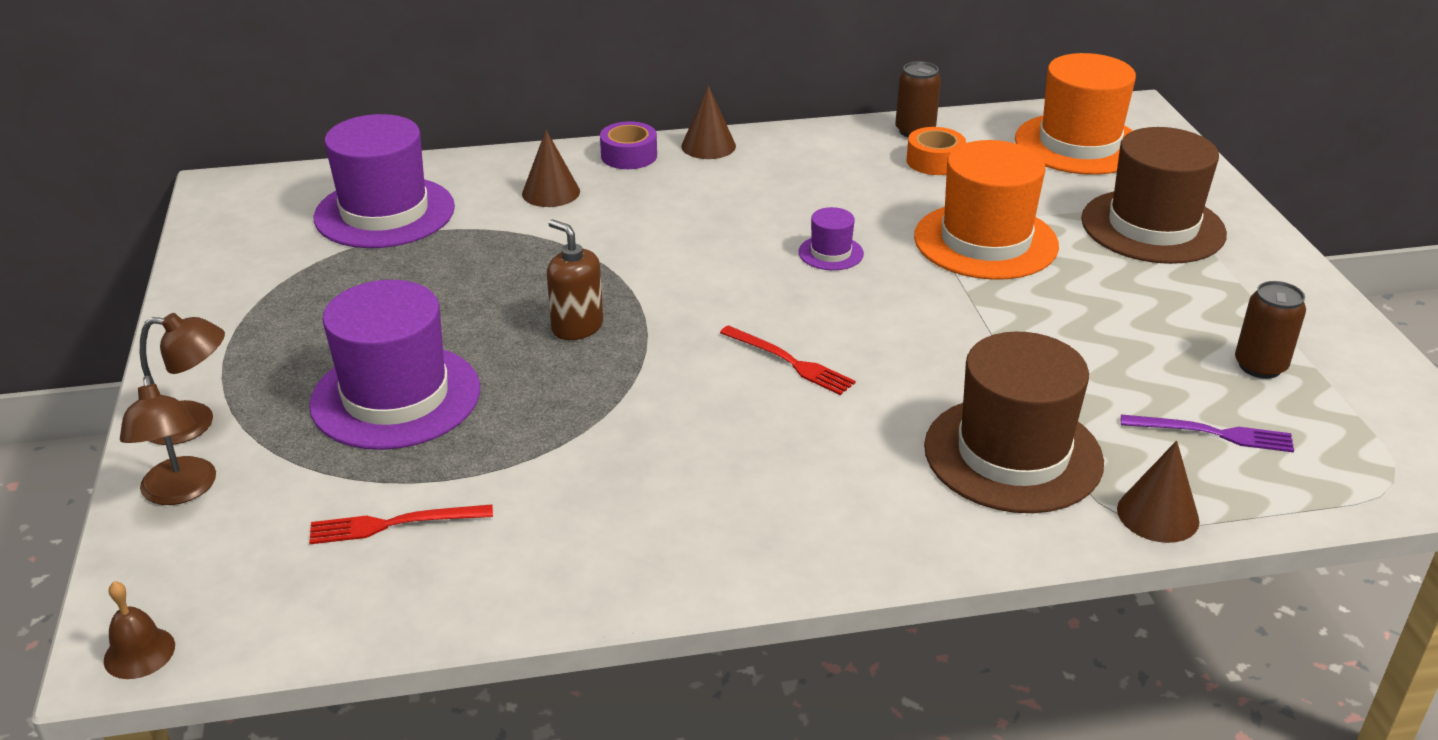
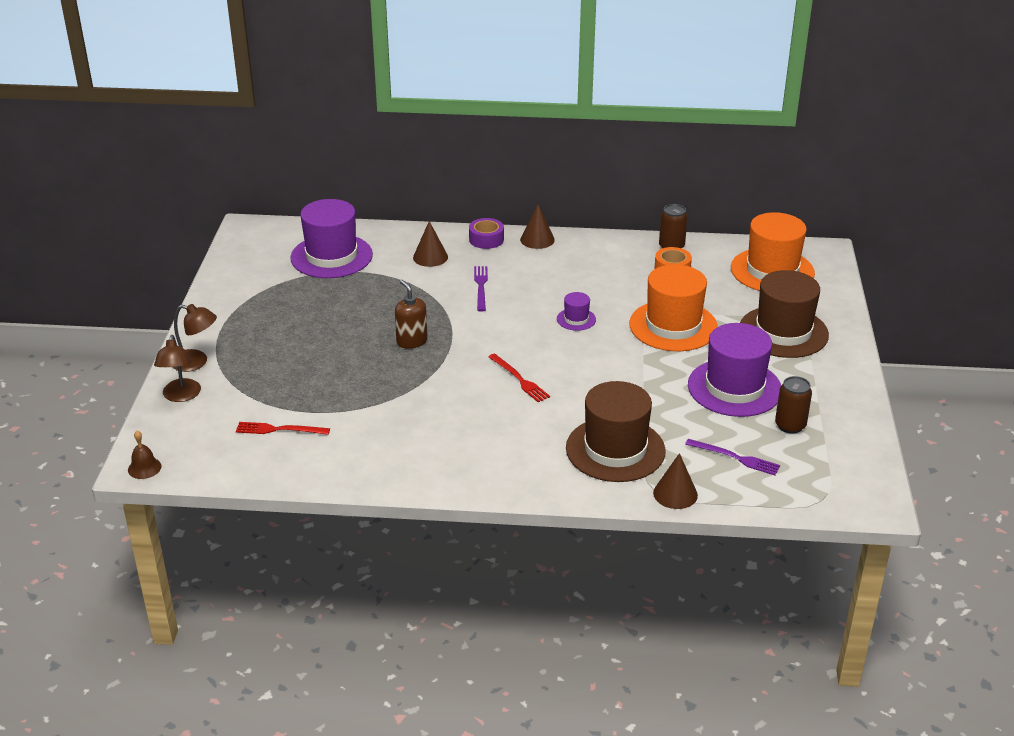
camera: 15 degrees right, 0 degrees up
(396, 396) = (301, 364): purple hat -> purple hat (734, 388)
(653, 225) = (481, 287): none -> purple fork

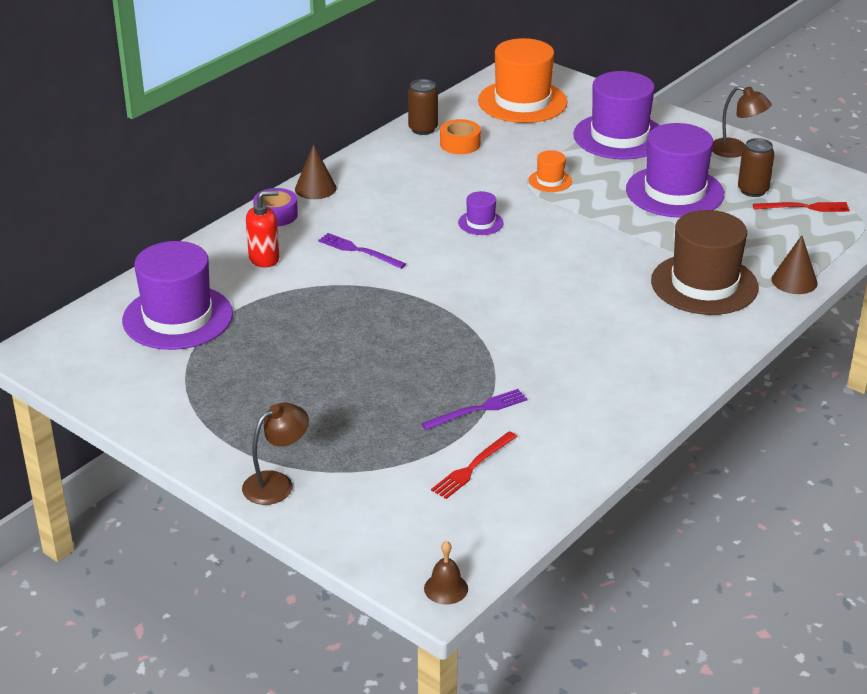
camera: 55 degrees left, 0 degrees up
(181, 396) = (332, 516): brown lamp -> brown lamp (736, 150)
(411, 341) = (407, 327): brown soap dispenser -> none
(430, 257) = (264, 258): brown cone -> red soap dispenser
(519, 379) = (544, 291): red fork -> red fork (804, 207)
(673, 326) = (550, 181): orange hat -> orange hat, size x0.45
(735, 458) = (772, 233): purple fork -> purple fork (478, 410)
(783, 332) = (619, 136): brown hat -> purple hat

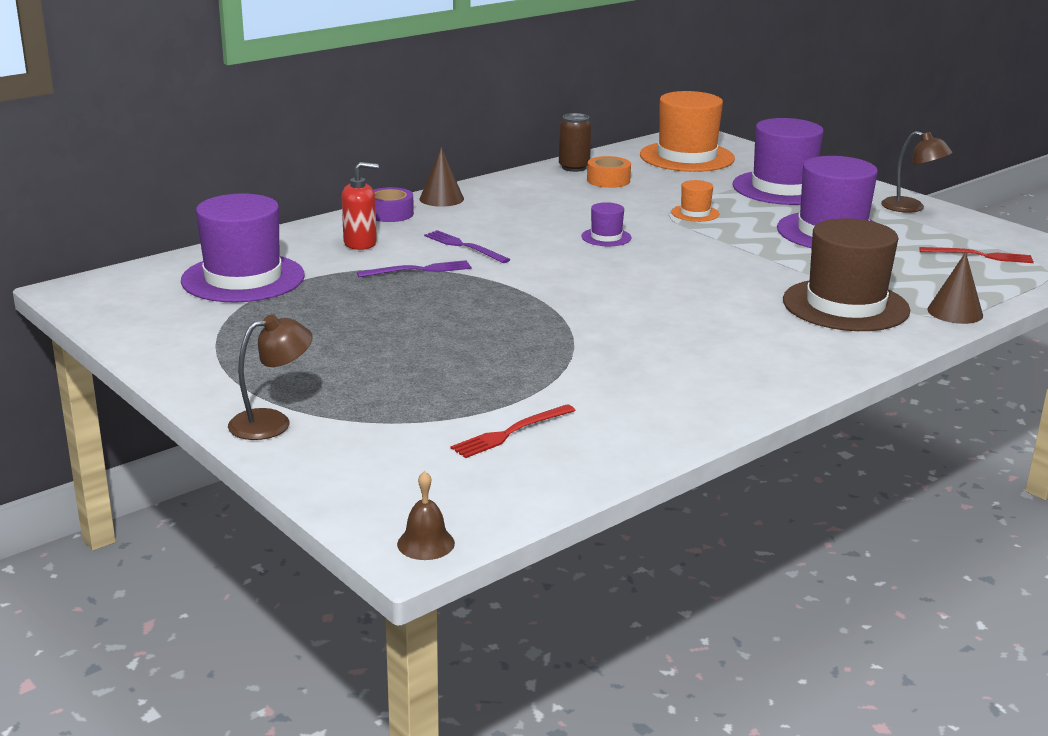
camera: 10 degrees right, 10 degrees down
(478, 410) = (539, 383): purple fork -> purple fork (418, 270)
(753, 190) = (922, 238): brown can -> none

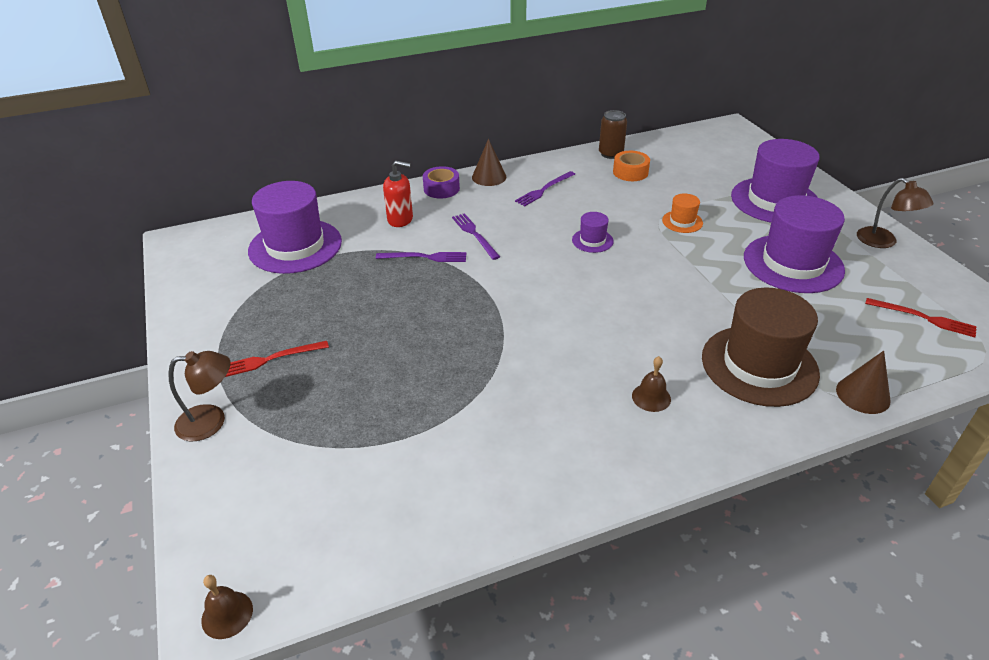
camera: 20 degrees right, 15 degrees up
(511, 433) = (379, 478): red fork -> red fork (271, 359)
(518, 203) = (544, 190): none -> purple fork
(687, 157) = (710, 152): orange hat -> none
(754, 340) = (651, 397): none -> brown bell

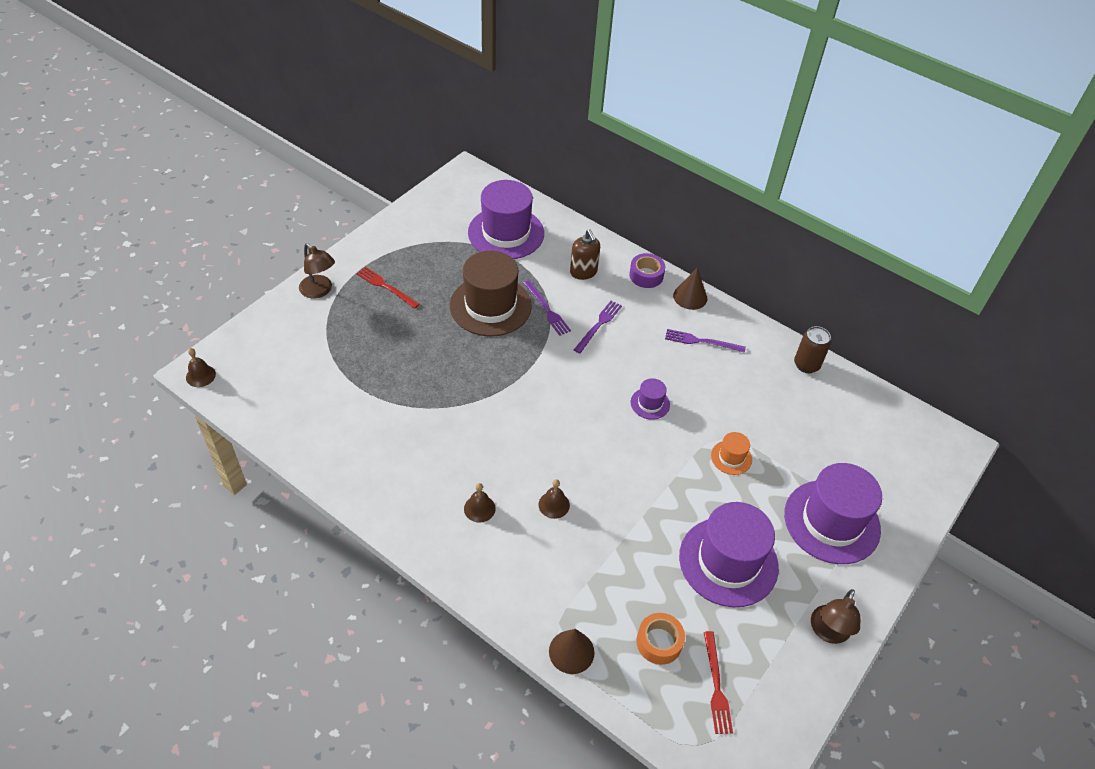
camera: 55 degrees right, 10 degrees up
(400, 219) = (583, 272): red soap dispenser -> brown soap dispenser
(630, 172) = (785, 391): orange tape -> orange tape (659, 642)
(676, 342) = (554, 505): none -> brown bell
(759, 365) = (561, 569): brown hat -> brown hat (490, 306)

